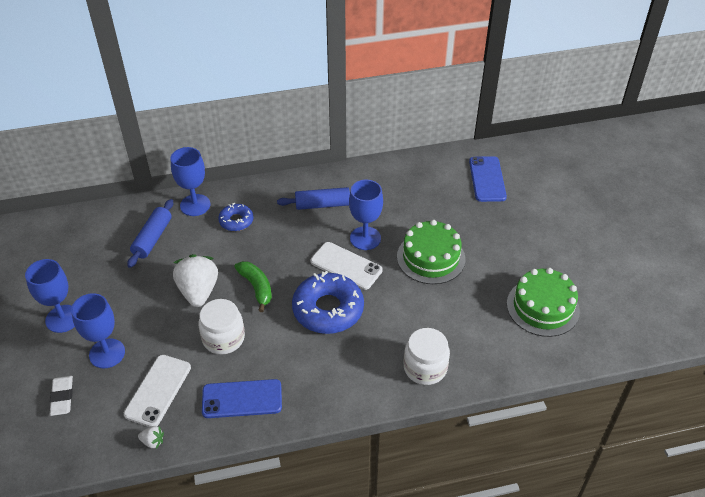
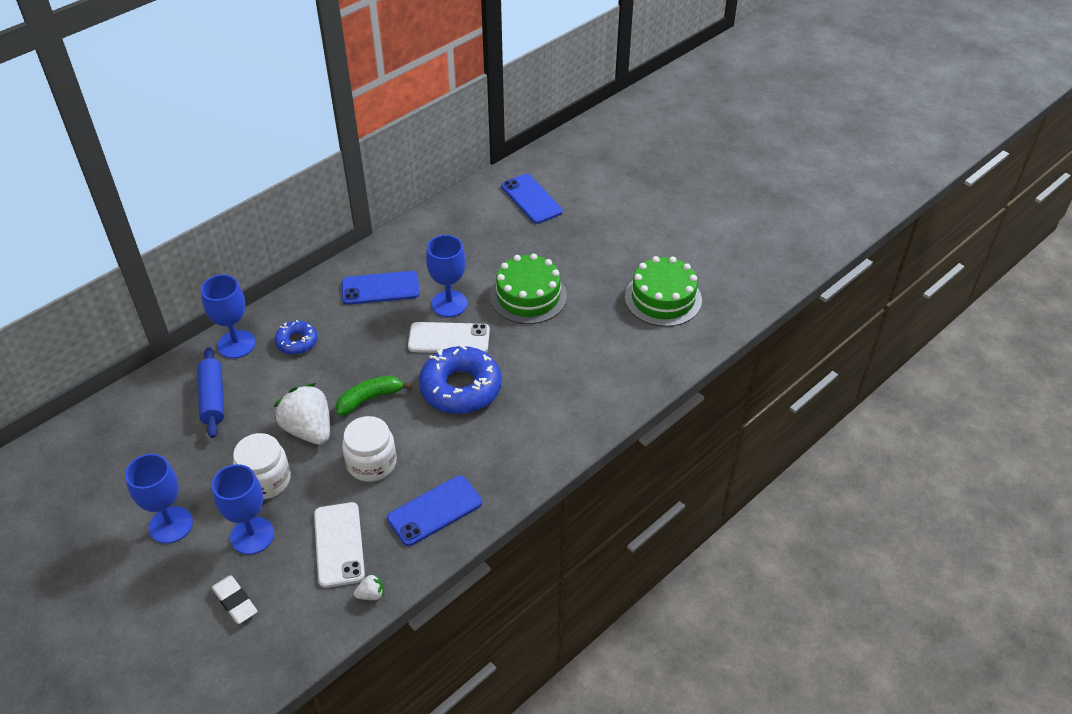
camera: 30 degrees left, 0 degrees up
(256, 287) = (370, 399): green banana -> green banana turned 60 degrees counterclockwise
(322, 205) = (380, 288): blue rolling pin -> blue phone
(425, 368) = (593, 400): white jar -> white jar (265, 480)

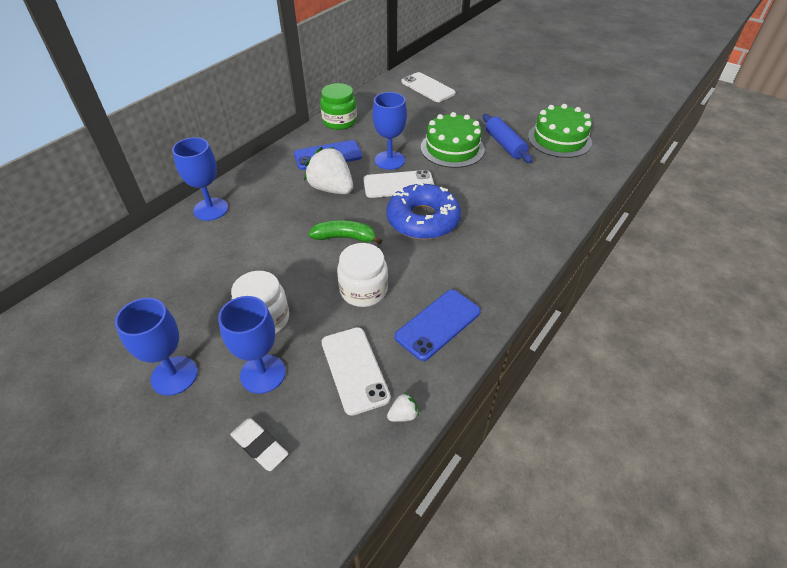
camera: 10 degrees left, 0 degrees up
(213, 398) = (197, 255): blue rolling pin -> blue rolling pin (504, 145)
(297, 342) = (266, 201): blue donut -> none
(309, 430) = (295, 269): white strawberry -> white strawberry (331, 189)
(370, 399) = (345, 237): green banana -> green banana turned 45 degrees clockwise
(407, 240) = (339, 121): none -> green jar
(531, 199) = (428, 87): blue phone -> white phone

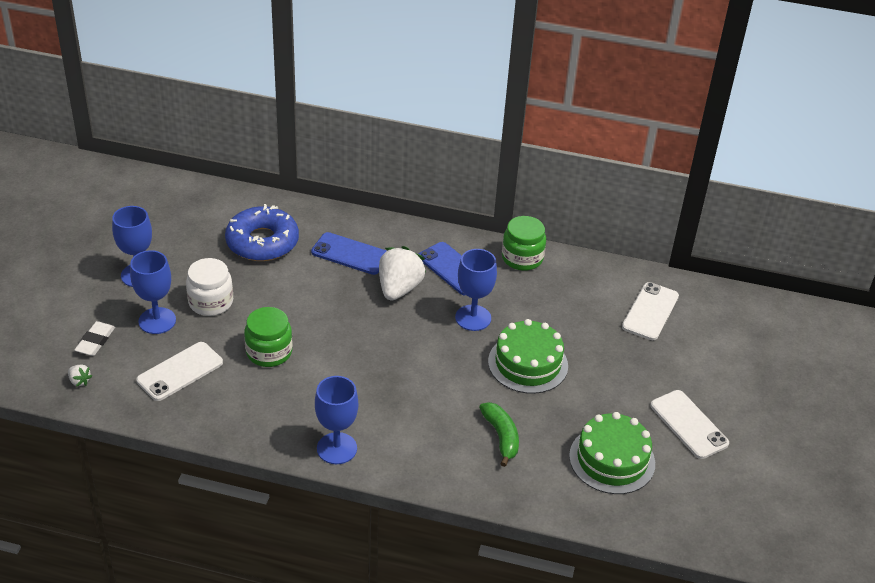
camera: 65 degrees right, 5 degrees down
(211, 209) = (326, 221): blue goblet -> blue goblet (337, 448)
(345, 237) = (331, 320): green banana -> green banana (501, 437)
(363, 290) = (269, 352): white jar -> green jar
(398, 184) = (434, 336): white phone -> white phone (688, 424)
(403, 415) = (147, 412): white strawberry -> white strawberry (79, 381)
(423, 220) = (386, 368): blue donut -> blue donut (262, 242)
(438, 324) = (249, 412): blue phone -> blue phone (350, 254)
(504, 145) = (565, 409): blue rolling pin -> none

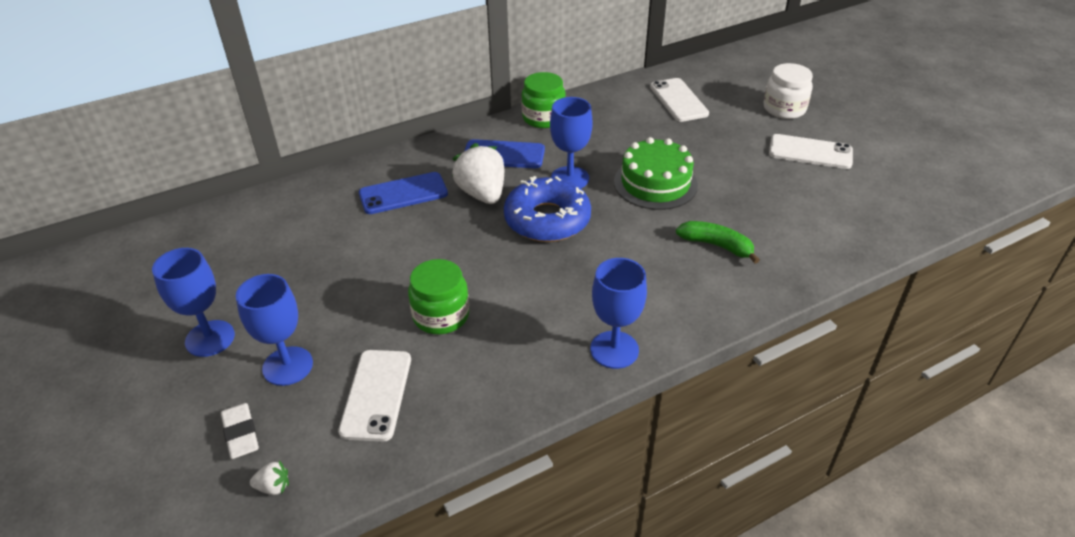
camera: 40 degrees left, 0 degrees up
(211, 302) = (324, 312): white jar -> white jar (784, 109)
(262, 242) = (307, 232): blue donut -> blue donut (547, 219)
(612, 459) = (806, 207): green cake -> none

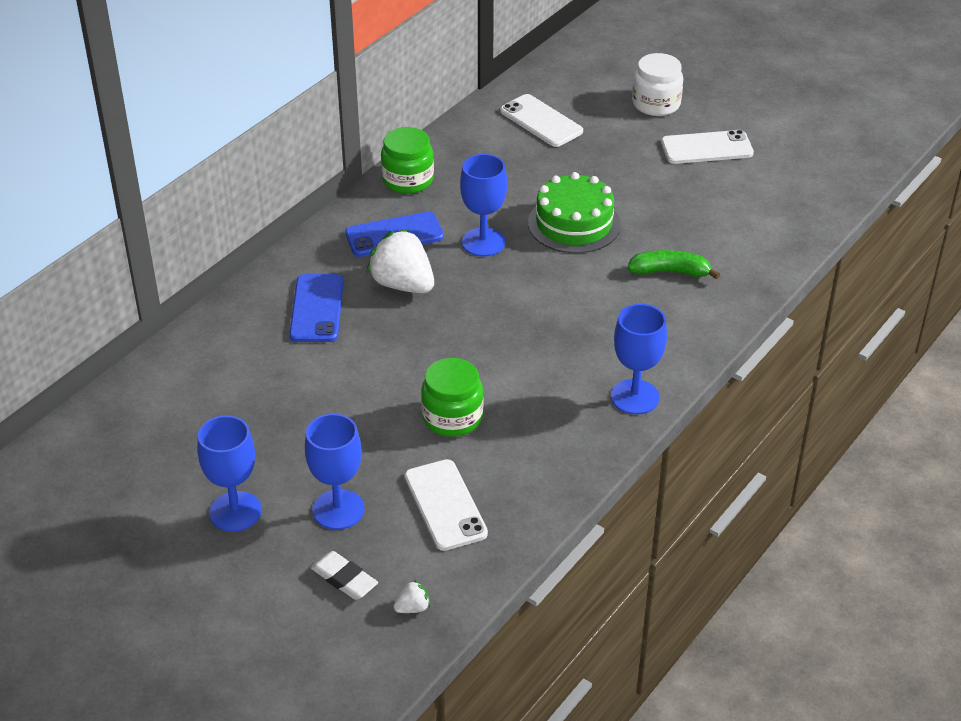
camera: 25 degrees left, 0 degrees up
(403, 194) = (317, 308): blue phone -> blue phone turned 45 degrees counterclockwise
(547, 219) = (490, 293): blue donut -> none

